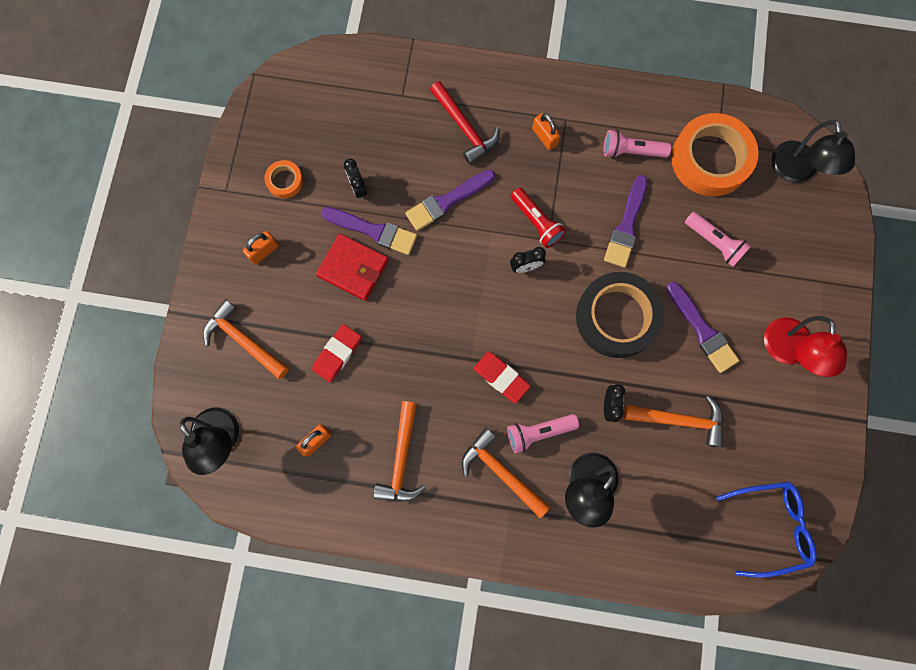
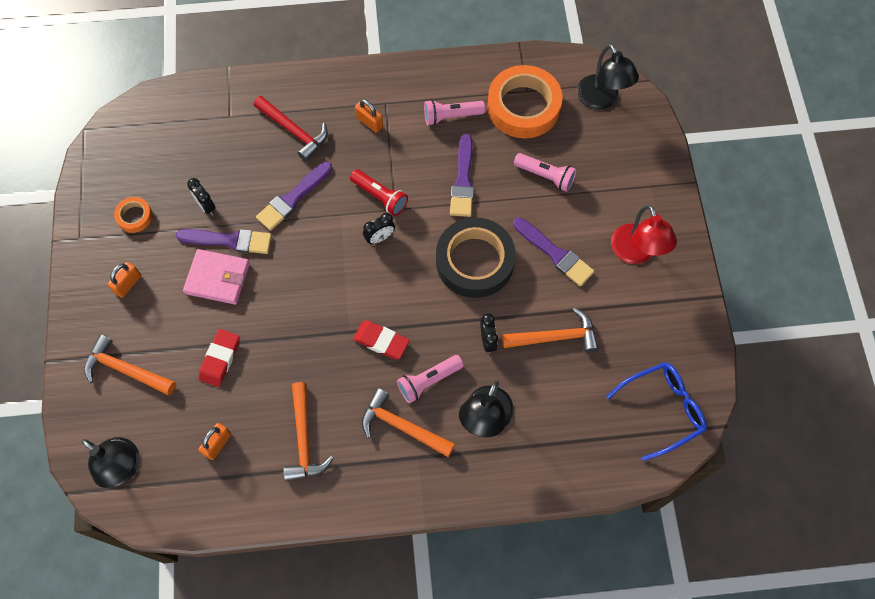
camera: 15 degrees left, 10 degrees down
(353, 268) = (218, 278): red wallet -> pink wallet

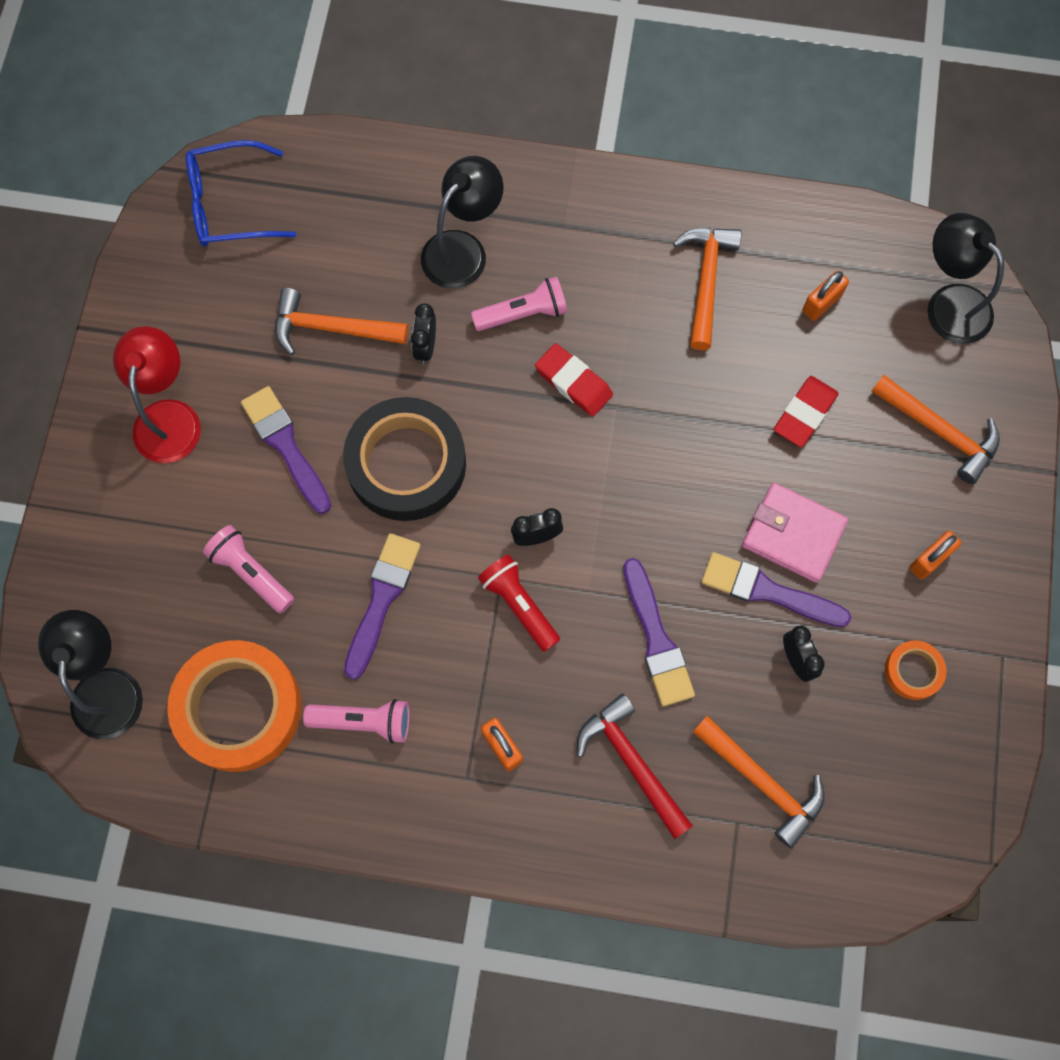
camera: 165 degrees left, 5 degrees up
(293, 198) = (656, 638): purple brush -> purple brush turned 105 degrees clockwise
(402, 426) = (574, 266): orange hammer -> orange hammer (762, 782)

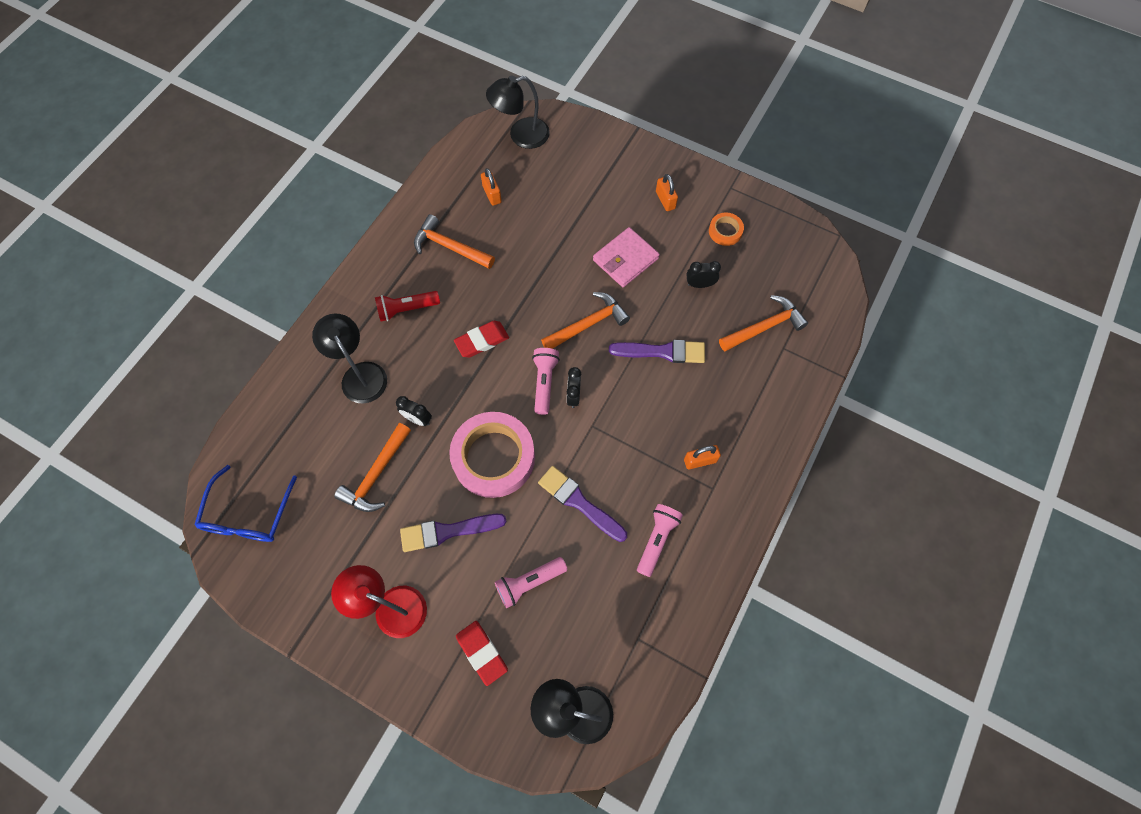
camera: 70 degrees left, 5 degrees down
(238, 708) = (621, 620): orange tape -> none
(406, 464) = (493, 457): black tape -> pink tape
(518, 605) = (613, 421): red flashlight -> red flashlight (406, 309)
(523, 313) = (422, 354): pink flashlight -> pink flashlight (544, 383)
(632, 763) = (732, 391): red hammer -> none
(768, 591) = (654, 284): purple brush -> none
(804, 413) = (555, 227): red eraser -> red eraser (482, 653)
(939, 431) = (594, 168): orange hammer -> orange hammer (588, 324)

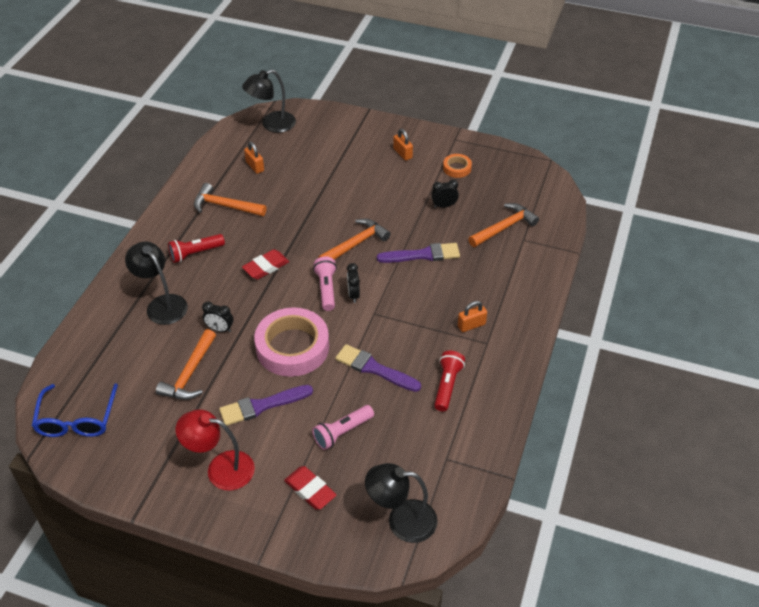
camera: 10 degrees left, 20 degrees down
(625, 259) = (378, 196): pink wallet -> none
(656, 540) = (447, 385): pink flashlight -> red flashlight

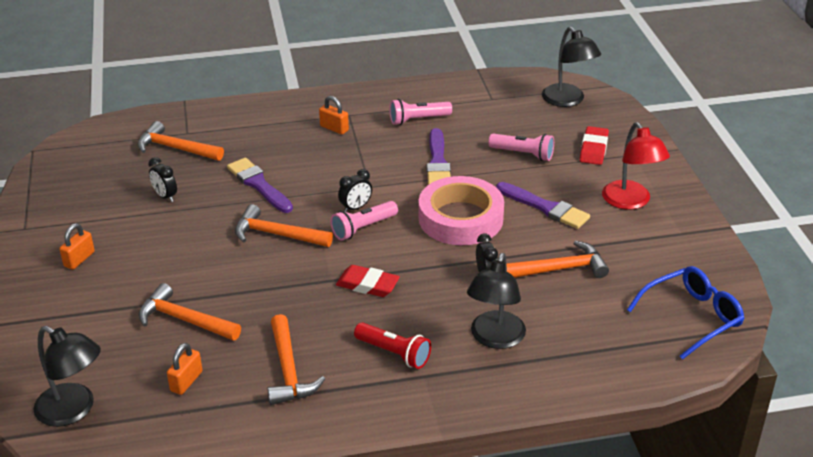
camera: 120 degrees left, 10 degrees down
(306, 179) = (184, 320): none -> orange hammer
(447, 385) = (418, 120): red flashlight -> pink flashlight
(457, 168) = (86, 208): orange tape -> none

